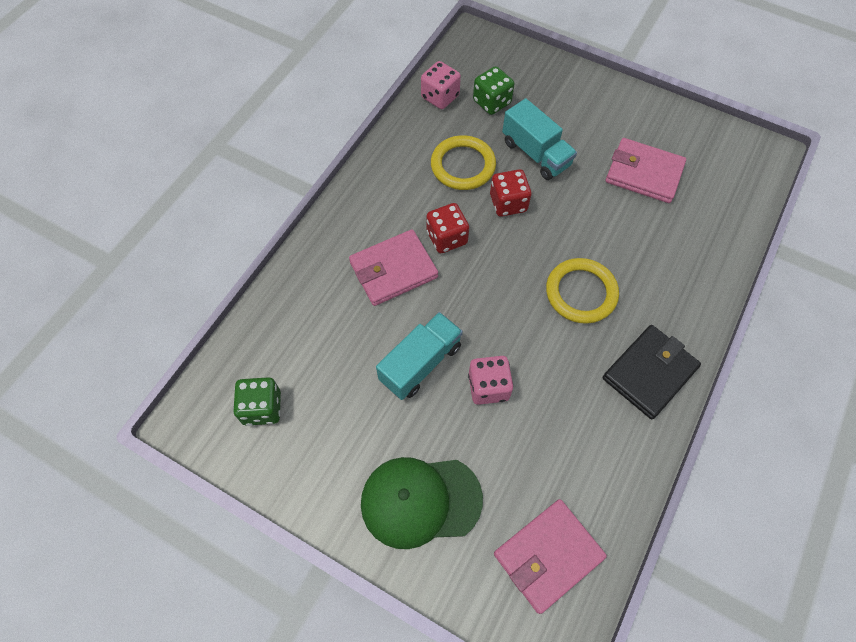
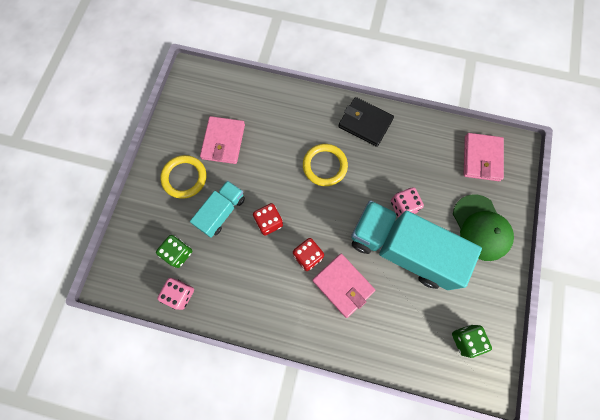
camera: 105 degrees left, 10 degrees up
(420, 363) = (402, 249): turquoise truck -> turquoise truck, size x1.89
(463, 165) = (243, 260): yellow ring -> yellow ring (184, 178)
(548, 555) = (481, 158): pink wallet -> pink wallet turned 60 degrees clockwise

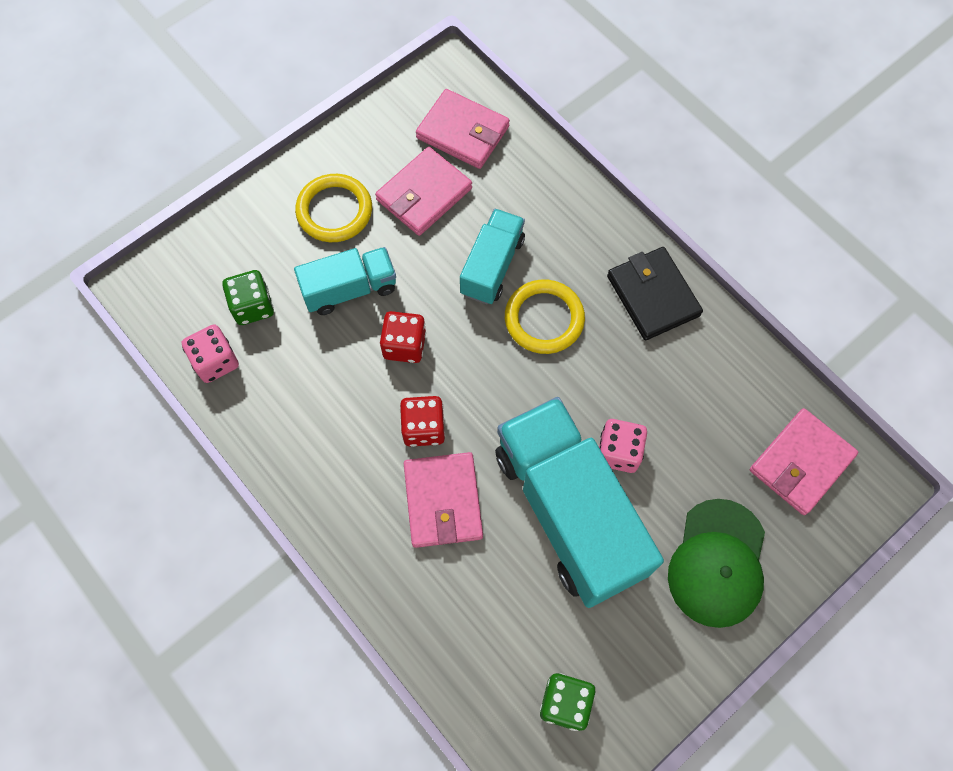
camera: 35 degrees right, 5 degrees down
(220, 99) = (463, 132): none -> pink wallet
(282, 156) = (492, 266): none -> turquoise truck

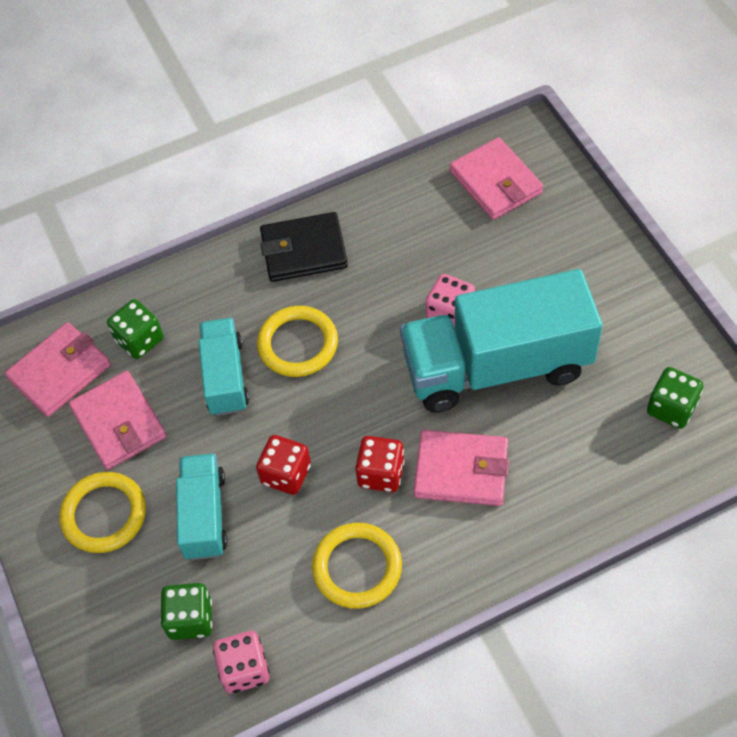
camera: 70 degrees left, 10 degrees down
(325, 430) = (357, 567): none -> yellow ring
(492, 266) = (225, 377): turquoise truck -> turquoise truck turned 45 degrees clockwise
(512, 184) = (139, 340): none -> green dice
(717, 563) = (570, 264): green cap -> none

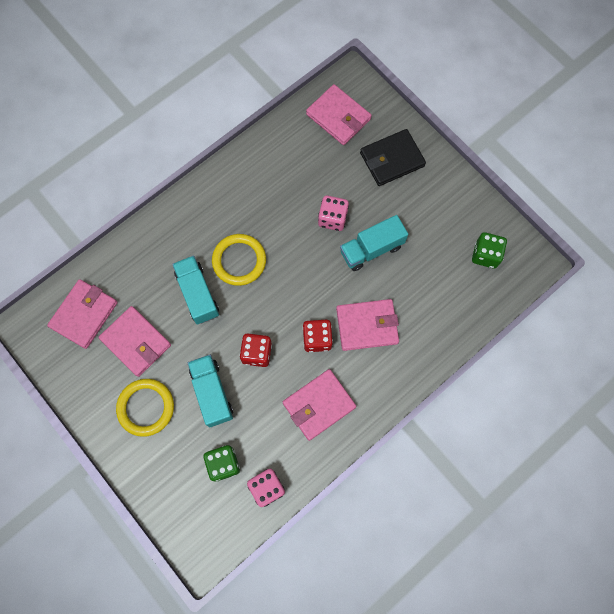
camera: 20 degrees left, 15 degrees up
(139, 340) = (132, 280): green dice -> none
(304, 250) = (224, 192): black wallet -> black wallet (392, 159)
(357, 567) = (319, 405): yellow ring -> pink wallet
(497, 366) = (371, 249): turquoise truck -> turquoise truck, size x0.53

